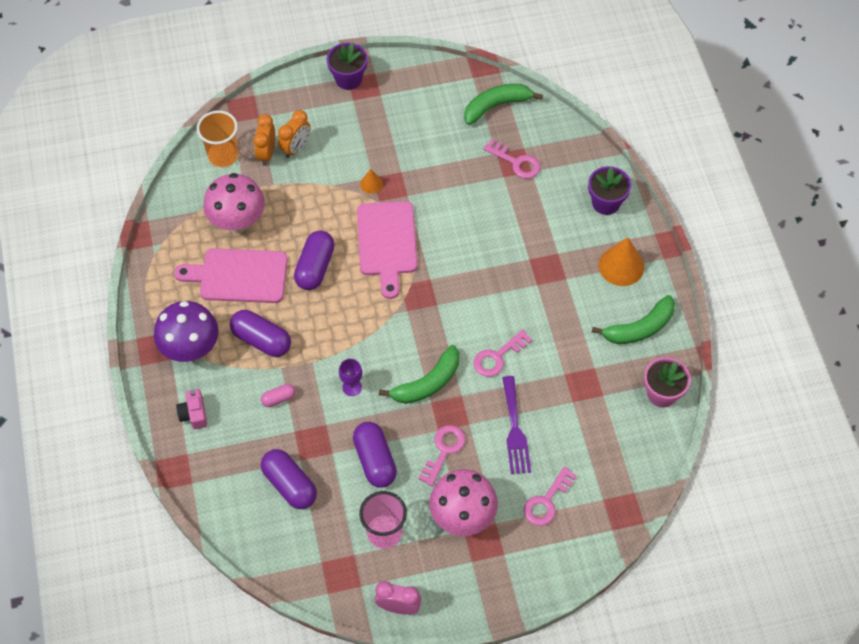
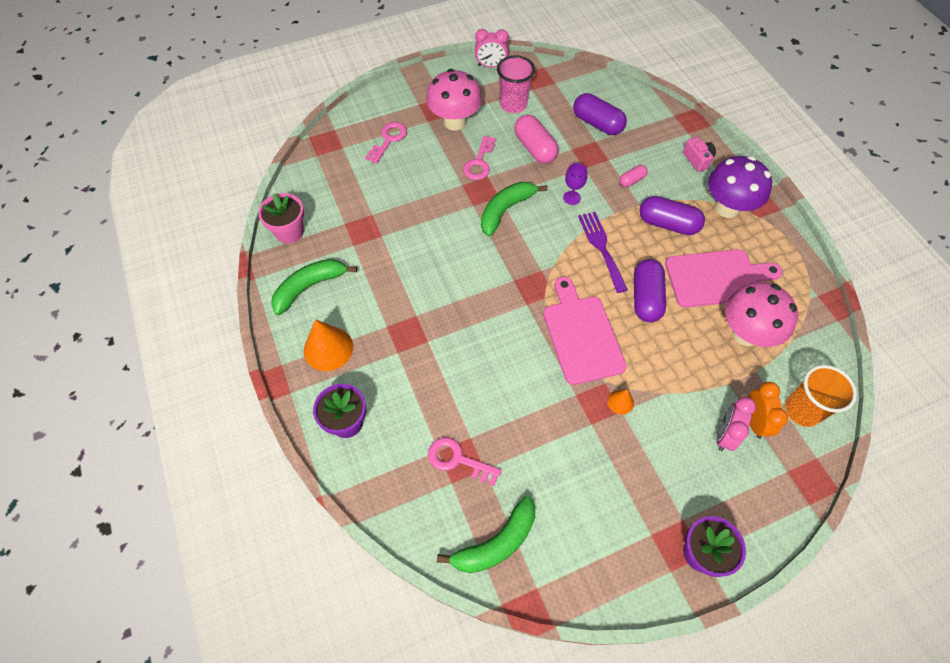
camera: 170 degrees right, 0 degrees up
(296, 148) = (724, 435): orange clock -> pink clock
(375, 460) = (535, 148): purple capsule -> pink capsule
(498, 357) = (445, 241): pink key -> none
(515, 430) = (421, 185): purple fork -> purple fork (601, 248)

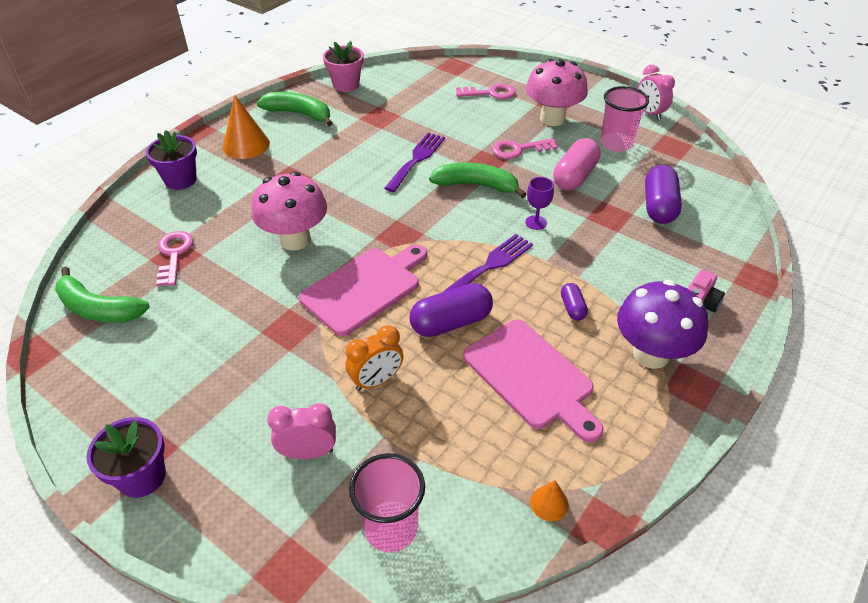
camera: 60 degrees right, 15 degrees down
(445, 232) = (416, 159): none -> purple fork
(620, 402) = (300, 345): orange cone -> orange cone (549, 503)
(632, 180) = (606, 258): pink capsule -> none
(668, 224) = (572, 308): purple capsule -> purple capsule, size x0.52
(746, 333) = (469, 431): pink mushroom -> pink mushroom (295, 240)
(754, 421) = (344, 478): orange clock -> orange clock (376, 380)
(802, 410) = (391, 528): orange cup -> pink cup

